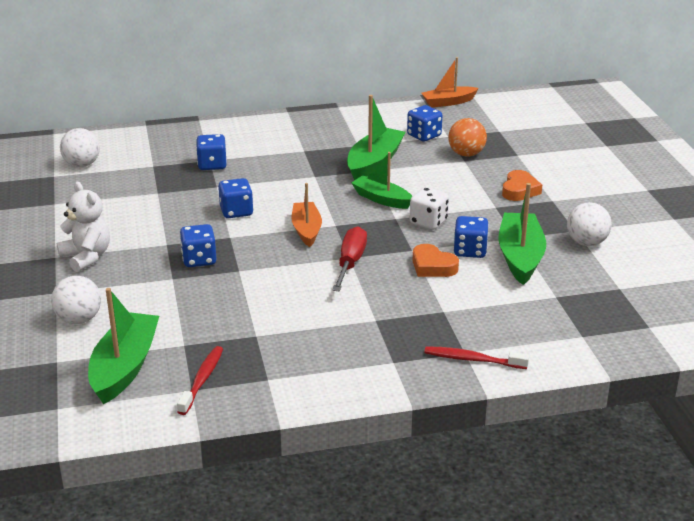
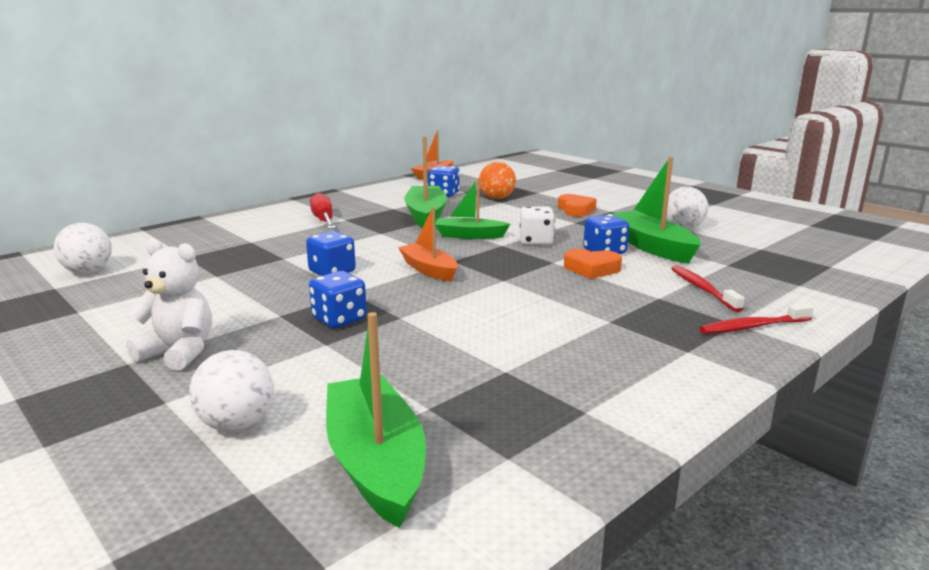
camera: 30 degrees left, 10 degrees down
(202, 380) = (507, 441): red toothbrush -> red toothbrush (702, 289)
(212, 165) = (258, 244): blue dice -> none
(350, 263) = (512, 284): red screwdriver -> red screwdriver (324, 220)

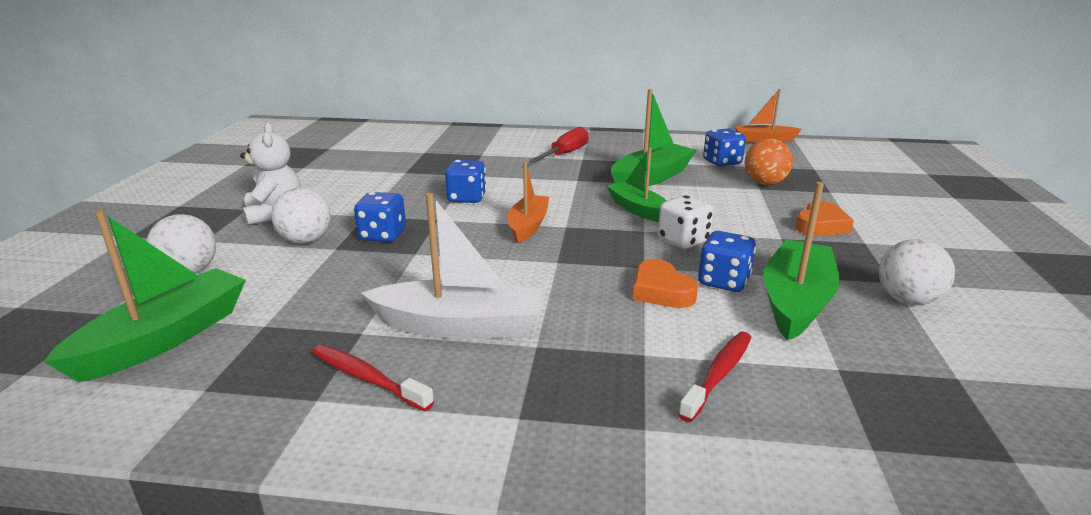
camera: 50 degrees right, 5 degrees up
(88, 272) = (362, 144): white ball -> white ball (305, 240)
(548, 335) = (459, 326): none -> white boat
(752, 327) = (652, 445): red toothbrush -> red toothbrush (367, 378)

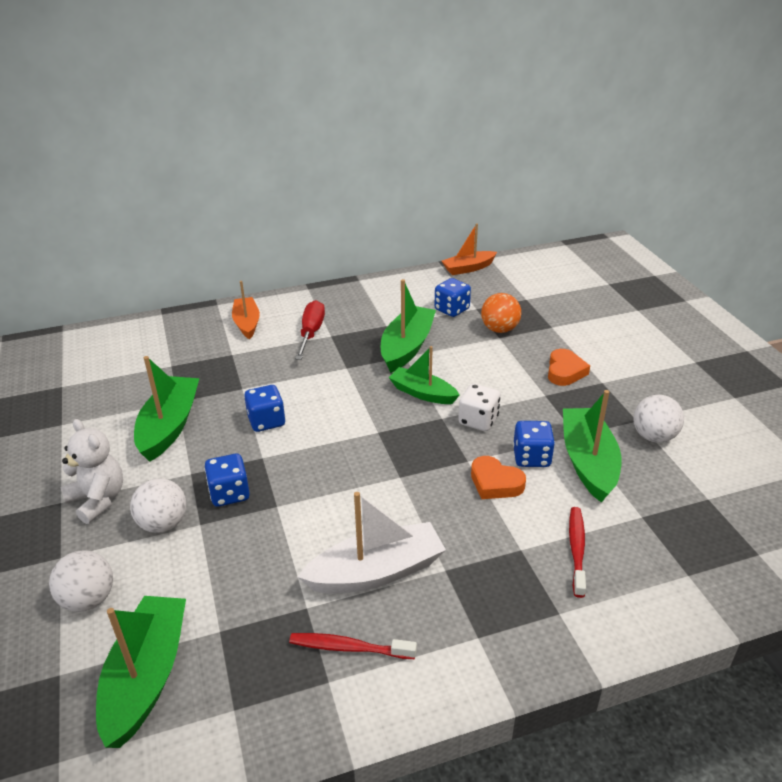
camera: 25 degrees left, 10 degrees up
(382, 184) = (169, 426): none -> green boat
(528, 226) = (347, 441): orange boat -> orange boat (247, 323)

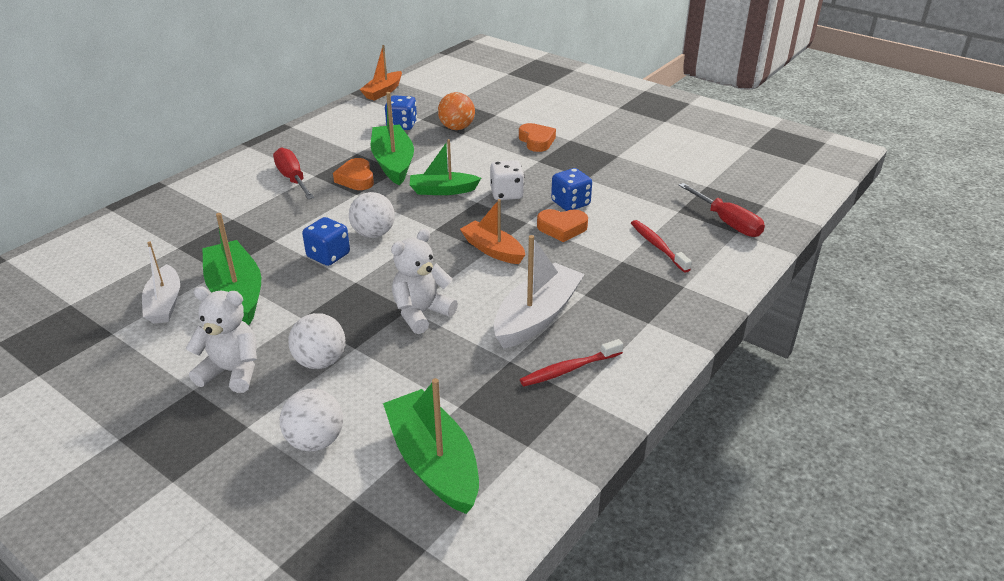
camera: 35 degrees left, 0 degrees up
(116, 414) = (165, 303): none -> white boat
(229, 494) = (356, 317): blue dice -> none
(247, 323) = (218, 190): orange boat -> orange boat (493, 250)
(282, 516) = (421, 313): none -> white teddy bear
(360, 352) = (356, 179): none -> orange heart
(588, 462) = (611, 192): green boat -> none
(653, 436) = (638, 162): white ball -> white ball (373, 234)
(688, 556) = (727, 222): none -> red screwdriver

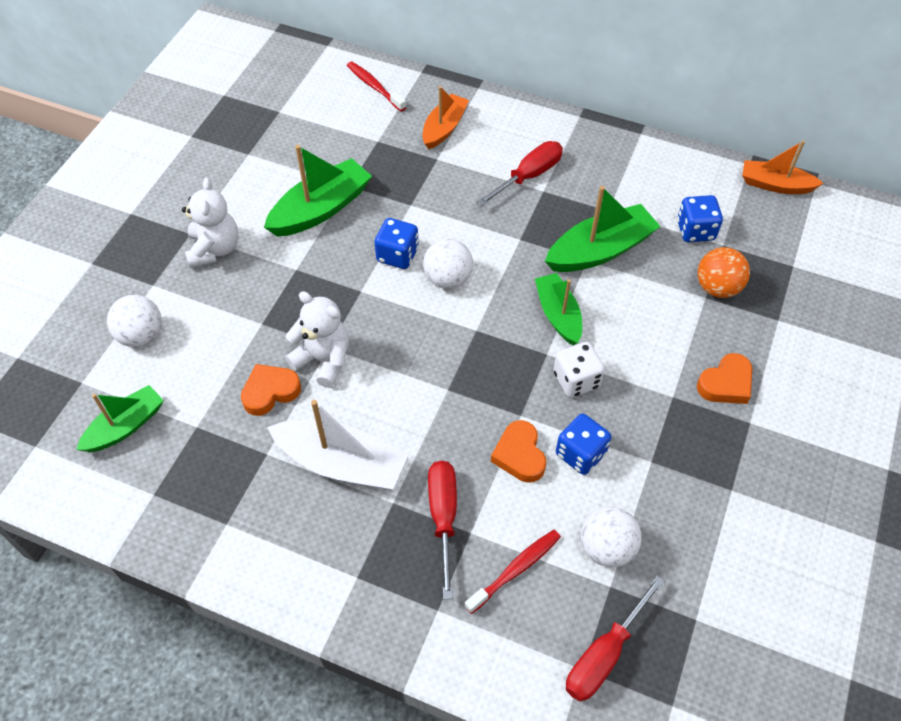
camera: 75 degrees right, 20 degrees up
(165, 303) = (293, 168): white boat -> none
(320, 361) = (238, 304): white ball -> white ball (606, 547)
(356, 179) = (551, 228): orange heart -> orange heart (270, 392)
(434, 462) = (125, 426): green boat -> green boat, size x0.66
(493, 250) = (451, 394): orange boat -> orange boat (444, 128)
(569, 369) = (263, 509): red toothbrush -> red toothbrush (374, 86)
(606, 271) = (443, 518): none -> red screwdriver

